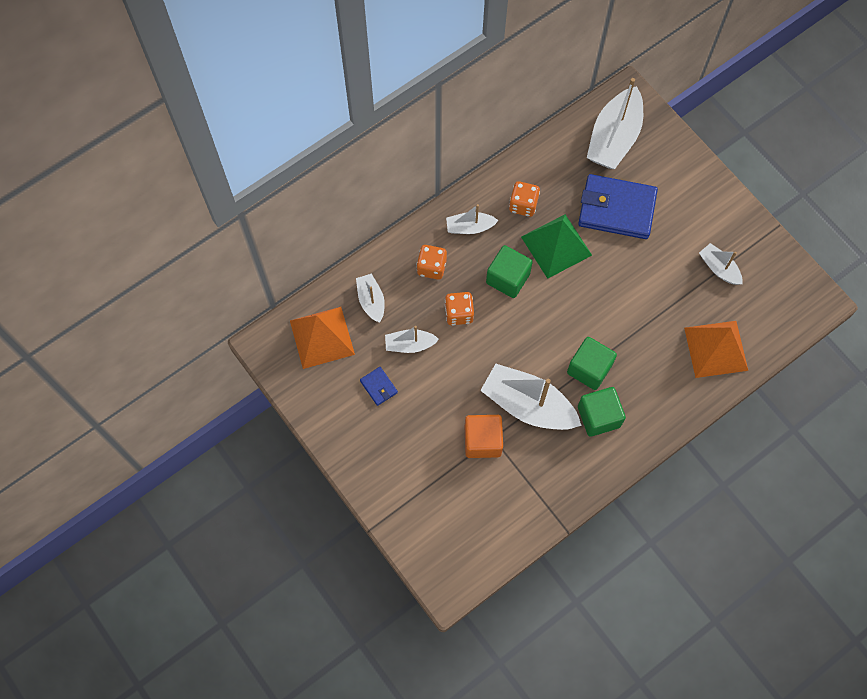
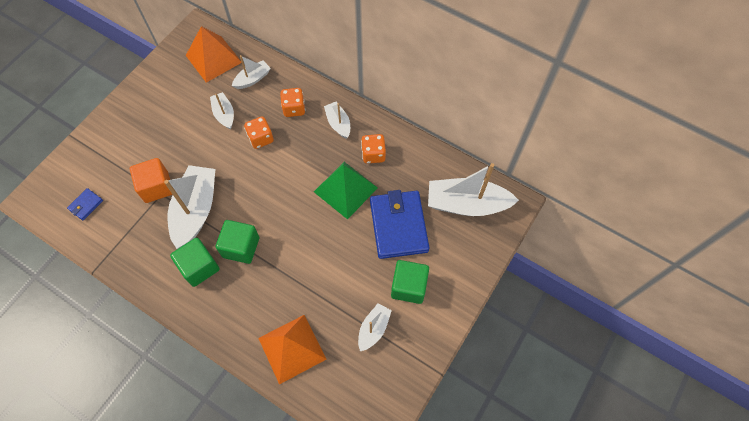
camera: 70 degrees right, 5 degrees down
(379, 387) = (184, 105): blue wallet -> blue wallet (86, 205)
(508, 278) = (303, 163): green cube -> green cube (409, 286)

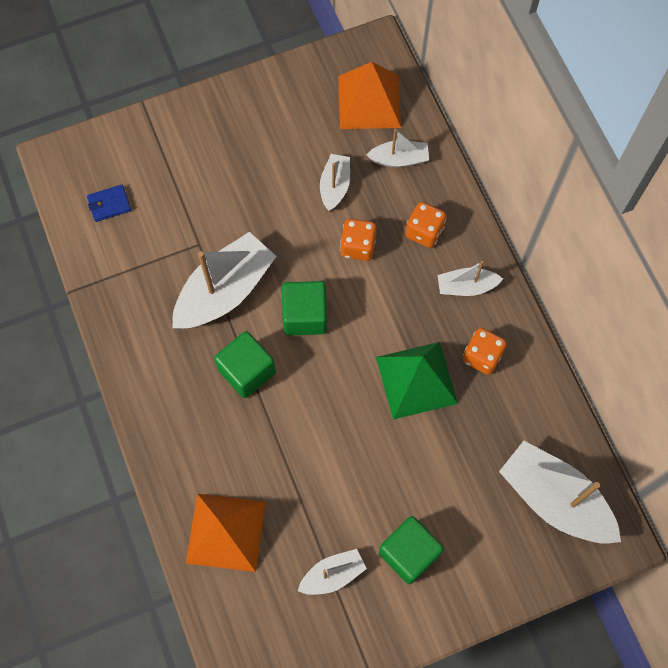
camera: 35 degrees right, 5 degrees up
(157, 187) = (199, 232): orange cube -> none
(199, 267) = (186, 364): green cube -> green cube (305, 316)
(338, 123) = (466, 286): white boat -> white boat turned 105 degrees counterclockwise
(398, 226) = (449, 469): blue wallet -> none

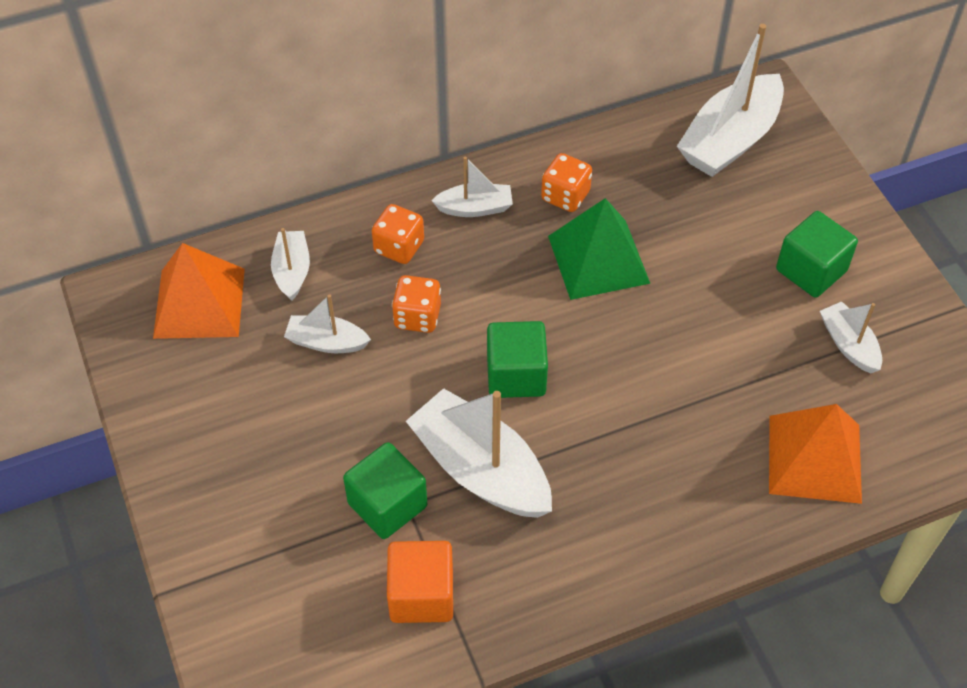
camera: 90 degrees left, 15 degrees down
(109, 204) = (336, 631): blue wallet -> none
(131, 254) = (421, 595): none -> orange cube
(247, 371) = (596, 440): green cube -> green cube (387, 505)
(466, 286) = (475, 208): white boat -> white boat turned 90 degrees counterclockwise

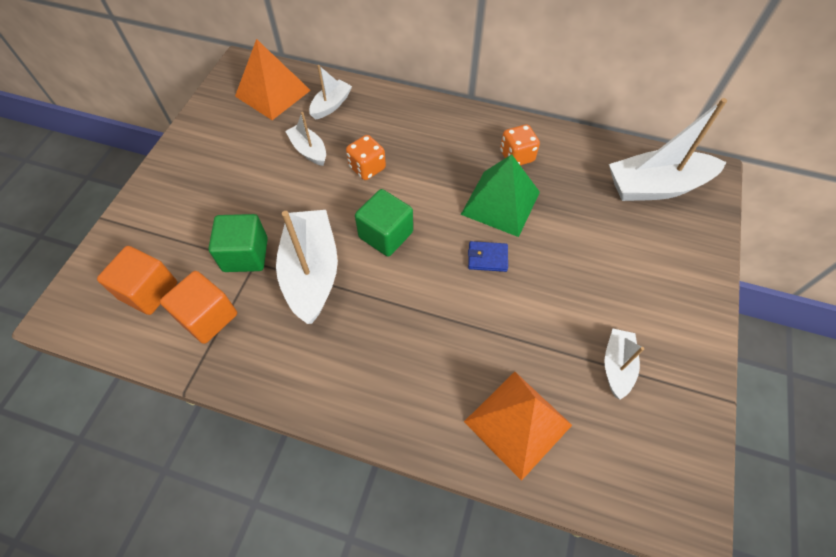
camera: 40 degrees right, 5 degrees up
(322, 621) = (149, 291): none -> orange cube
(399, 247) = (396, 127): orange dice -> none
(475, 208) = (458, 132): white boat -> none
(641, 326) = (487, 258): none -> blue wallet
(811, 270) = (635, 300): green cube -> none

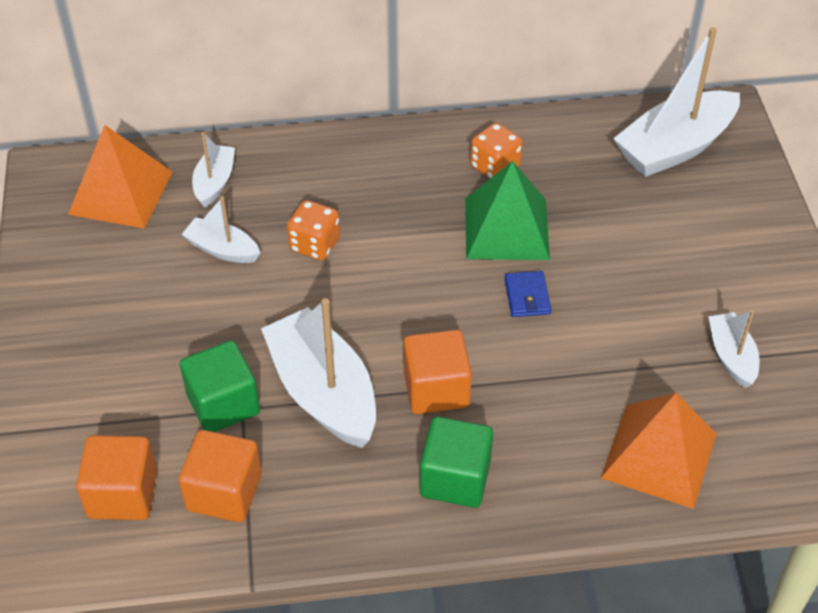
camera: 25 degrees left, 10 degrees down
(386, 235) = (389, 315): green cube -> green cube (455, 478)
(386, 301) = (436, 389): none -> orange cube
(487, 258) = (527, 296): blue wallet -> blue wallet turned 75 degrees counterclockwise

